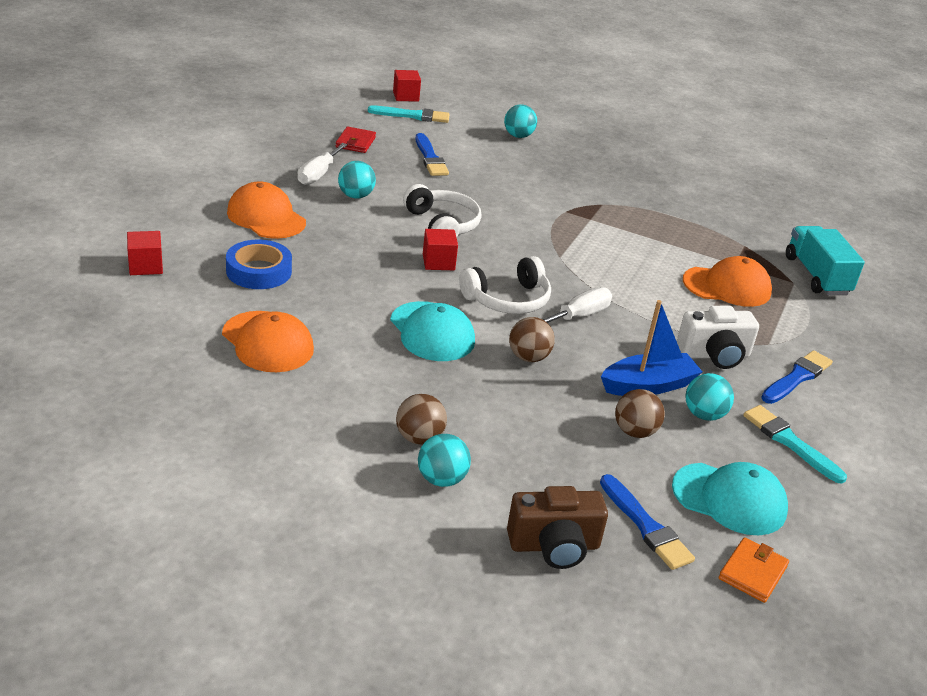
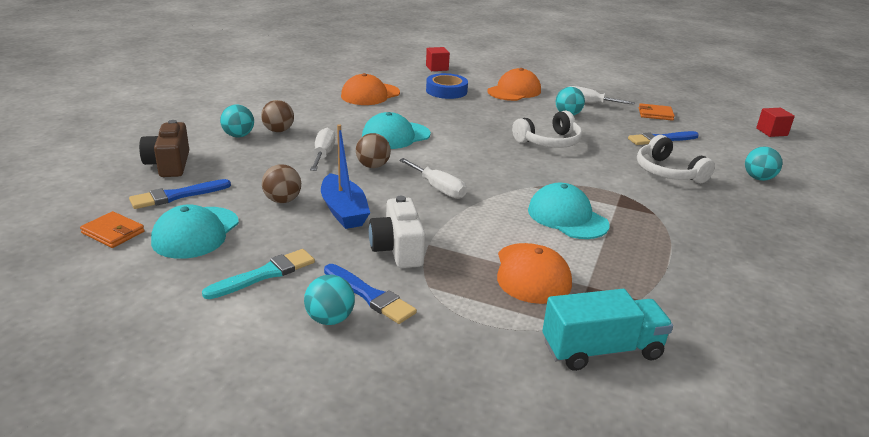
camera: 90 degrees right, 5 degrees down
(355, 142) = (655, 114): red wallet -> orange wallet
(412, 116) = (735, 134): turquoise brush -> none
(438, 262) = (490, 139): red cube -> none
(500, 396) = (323, 155): none -> white screwdriver
(507, 299) = (450, 162): white headphones -> white headphones (668, 172)
(622, 250) = (567, 217): none -> turquoise cap
(704, 415) = (305, 233): turquoise ball -> turquoise ball (330, 319)

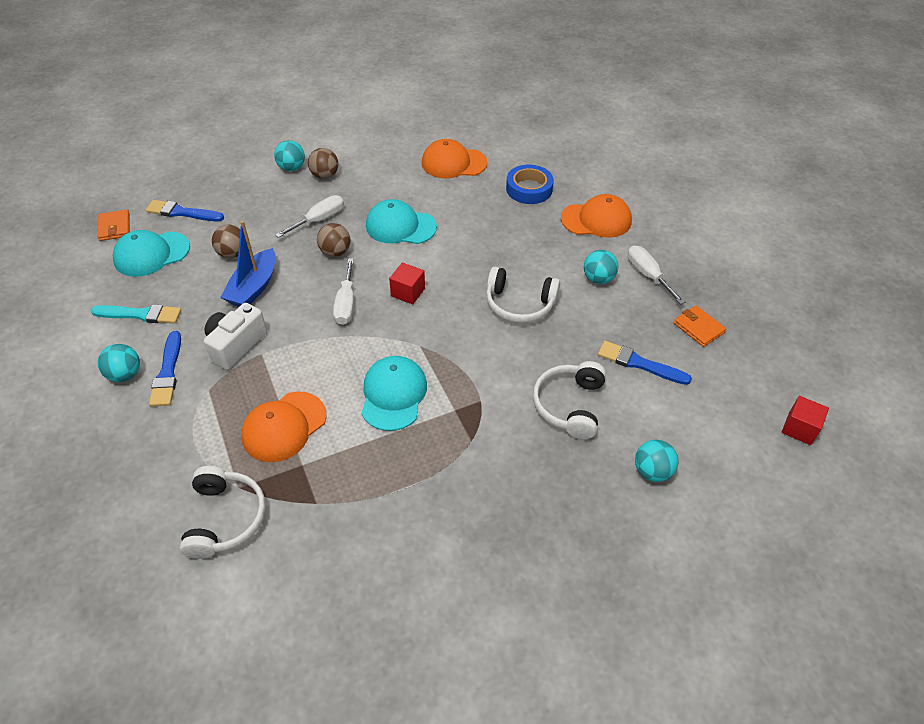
camera: 45 degrees right, 20 degrees up
(169, 164) = (214, 177): brown camera -> none
(437, 68) = (570, 151): red cube -> red cube (408, 292)
(601, 350) = (225, 518): turquoise truck -> white headphones

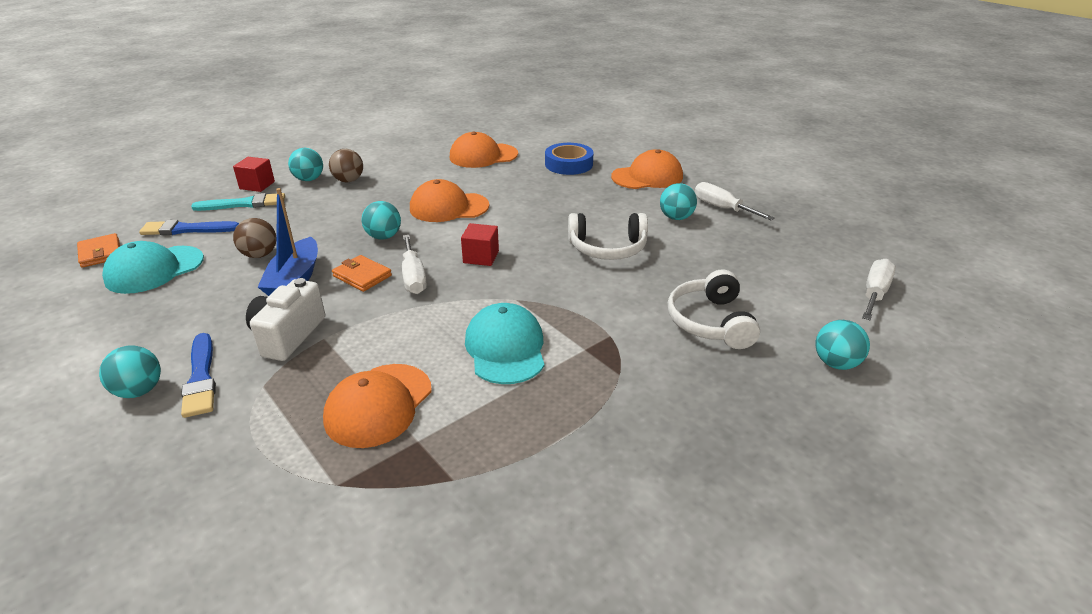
camera: 15 degrees left, 15 degrees down
(140, 314) = (150, 327): turquoise brush -> turquoise brush (244, 204)
(225, 518) = (328, 526): white headphones -> none
(319, 220) = (355, 214): white screwdriver -> white screwdriver (874, 293)
(335, 252) = (383, 237): brown ball -> turquoise ball
(400, 226) = (449, 207): turquoise cap -> orange cap
(639, 363) = (759, 275): blue brush -> none
(698, 328) = (797, 239): orange wallet -> orange wallet (362, 276)
(799, 428) = (951, 299): red cube -> red cube (257, 185)

